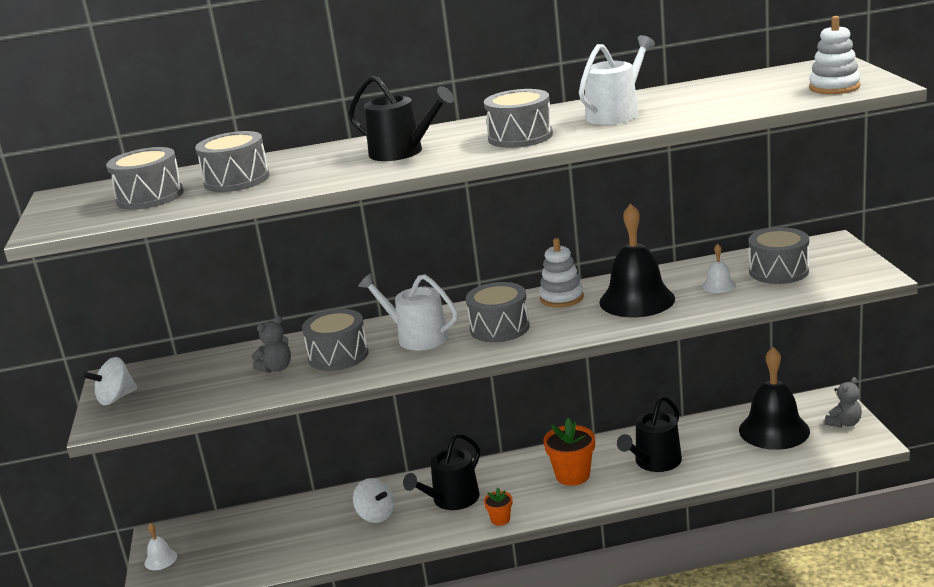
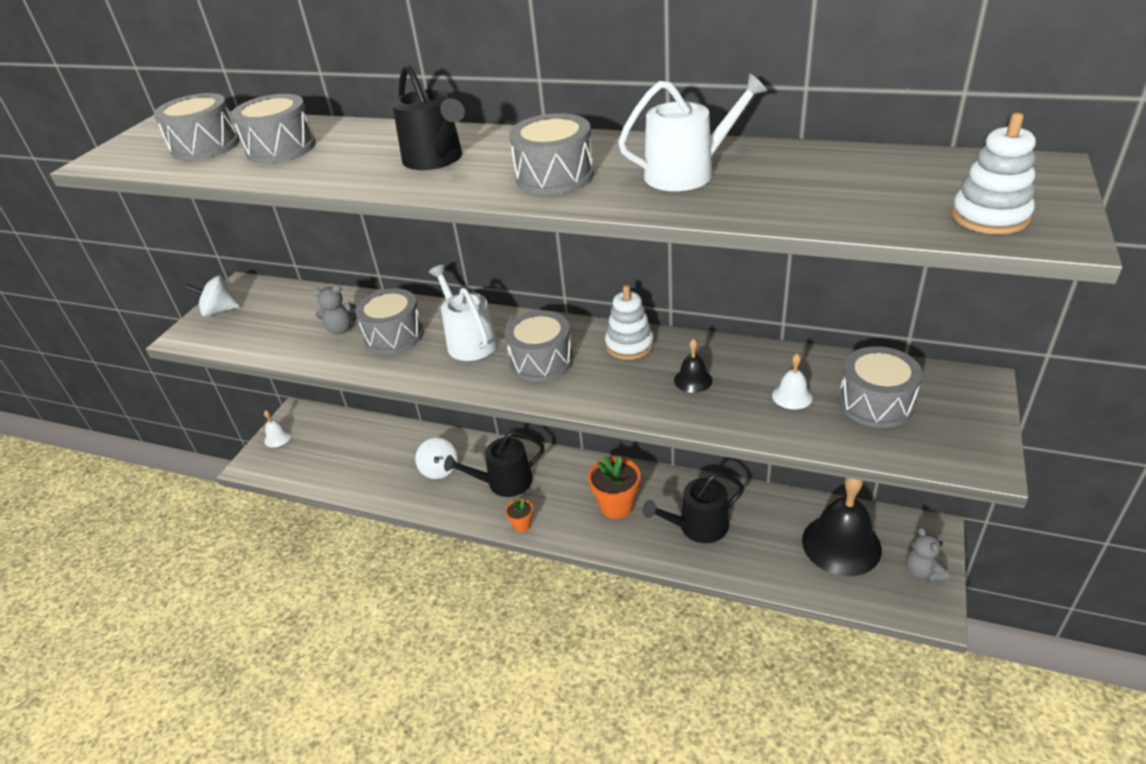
camera: 30 degrees right, 15 degrees up
(637, 300) = (693, 380): black bell -> black bell, size x0.44
(844, 423) = (922, 571): grey teddy bear -> grey teddy bear turned 90 degrees clockwise

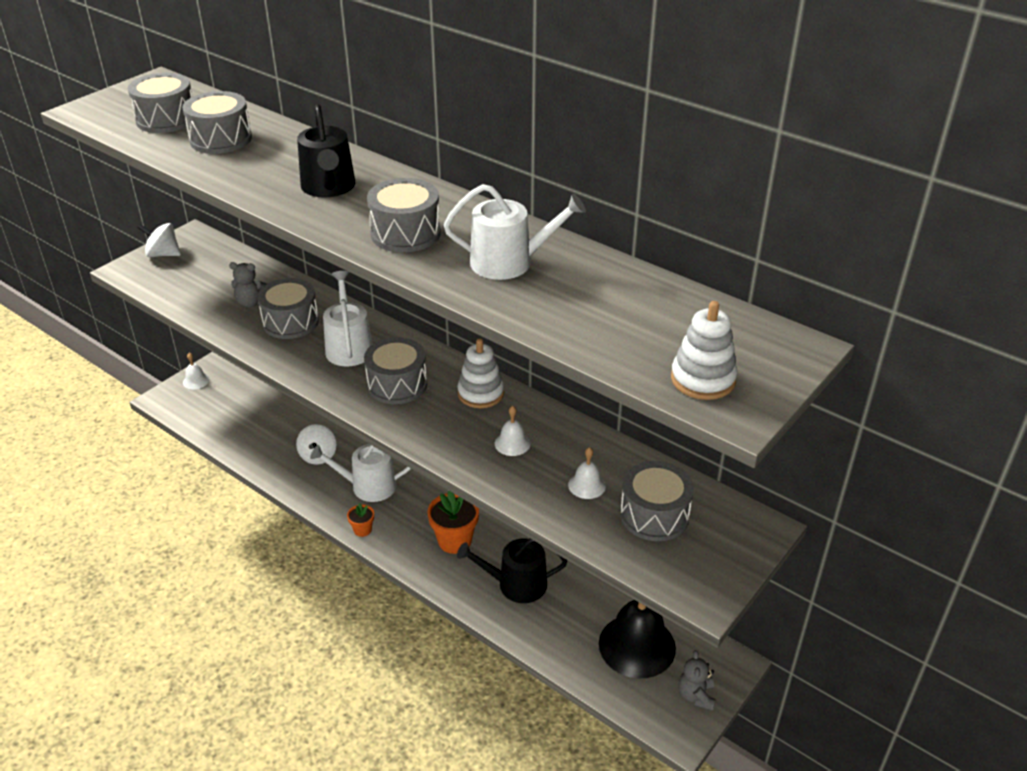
camera: 15 degrees right, 0 degrees up
(504, 482) = (367, 486): black watering can -> white watering can
(693, 380) = (512, 443): black bell -> white bell

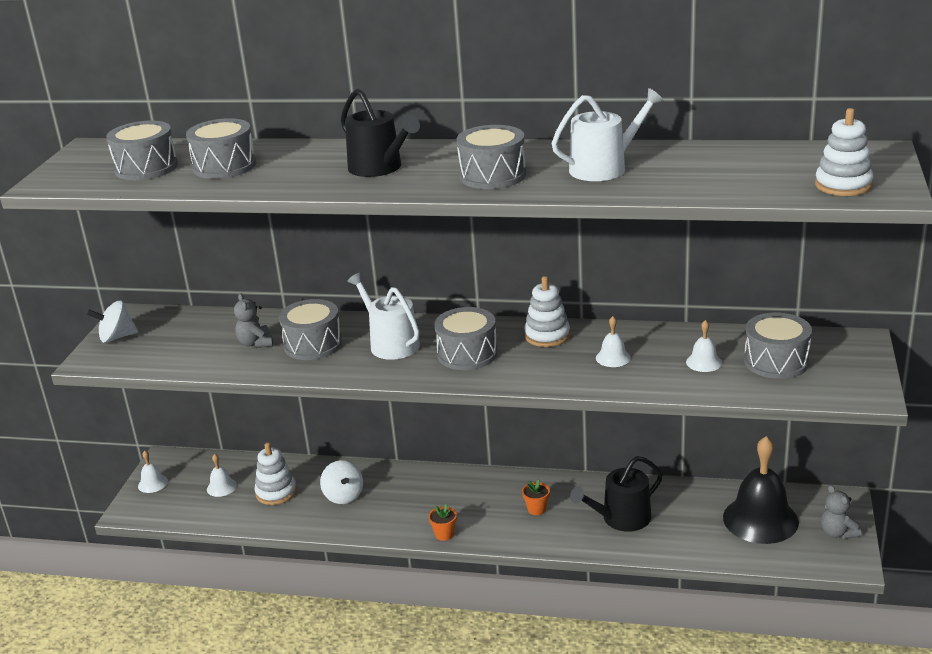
camera: 25 degrees left, 10 degrees down
(239, 406) = (221, 487): none -> white bell
(251, 302) = (255, 343): grey teddy bear -> grey teddy bear turned 90 degrees clockwise
(273, 429) = (276, 492): none -> white stacking toy
(367, 486) = (415, 500): white watering can -> none
(454, 541) = (536, 509): orange flower pot -> orange flower pot, size x0.54

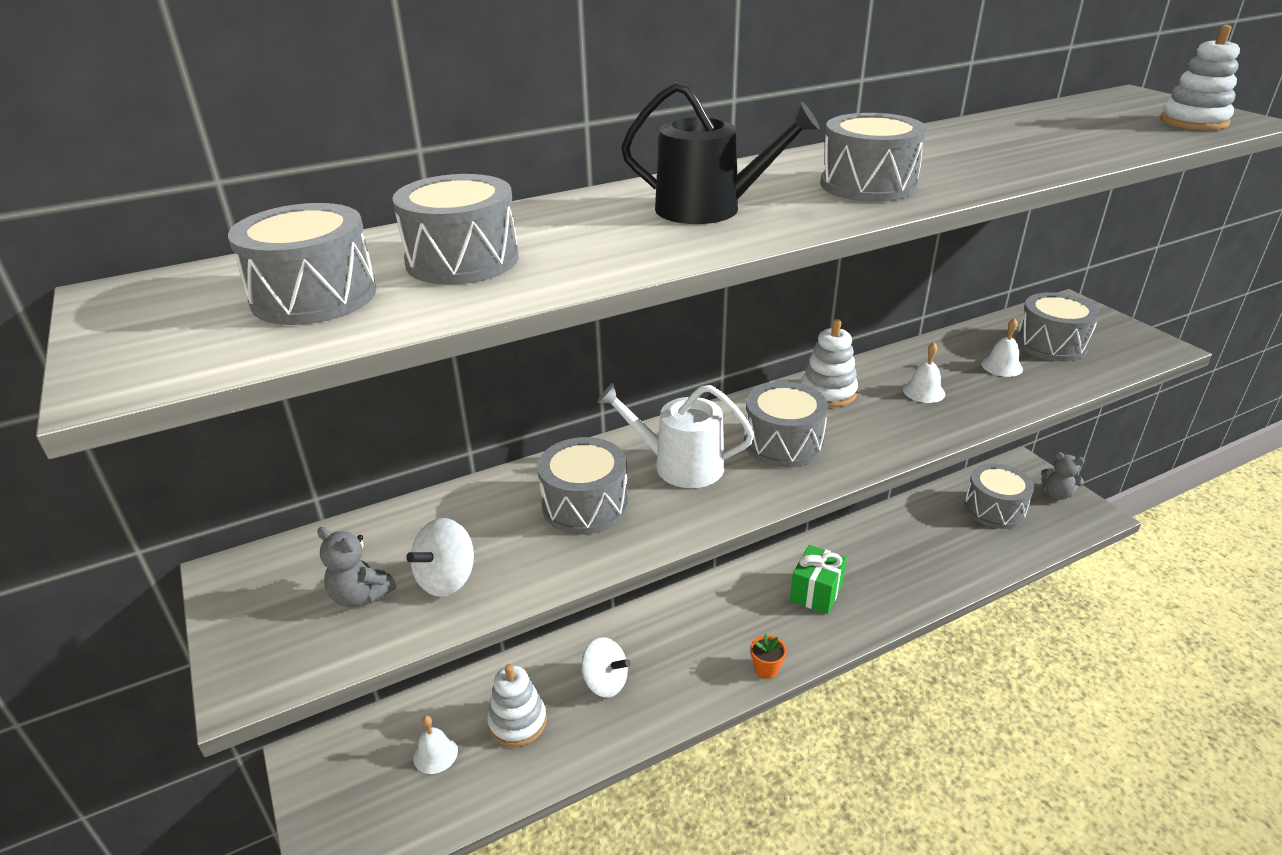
camera: 40 degrees left, 5 degrees up
(116, 337) = (254, 619): white spinning top -> white spinning top (447, 579)
(153, 483) = (325, 803): white bell -> none
(255, 343) = (502, 536): grey teddy bear -> grey teddy bear (360, 595)
(536, 509) = (816, 592): orange flower pot -> green gift
(604, 168) = (960, 152): white watering can -> none
(621, 519) = (896, 564): black watering can -> none
(760, 519) = (994, 509): black bell -> grey drum

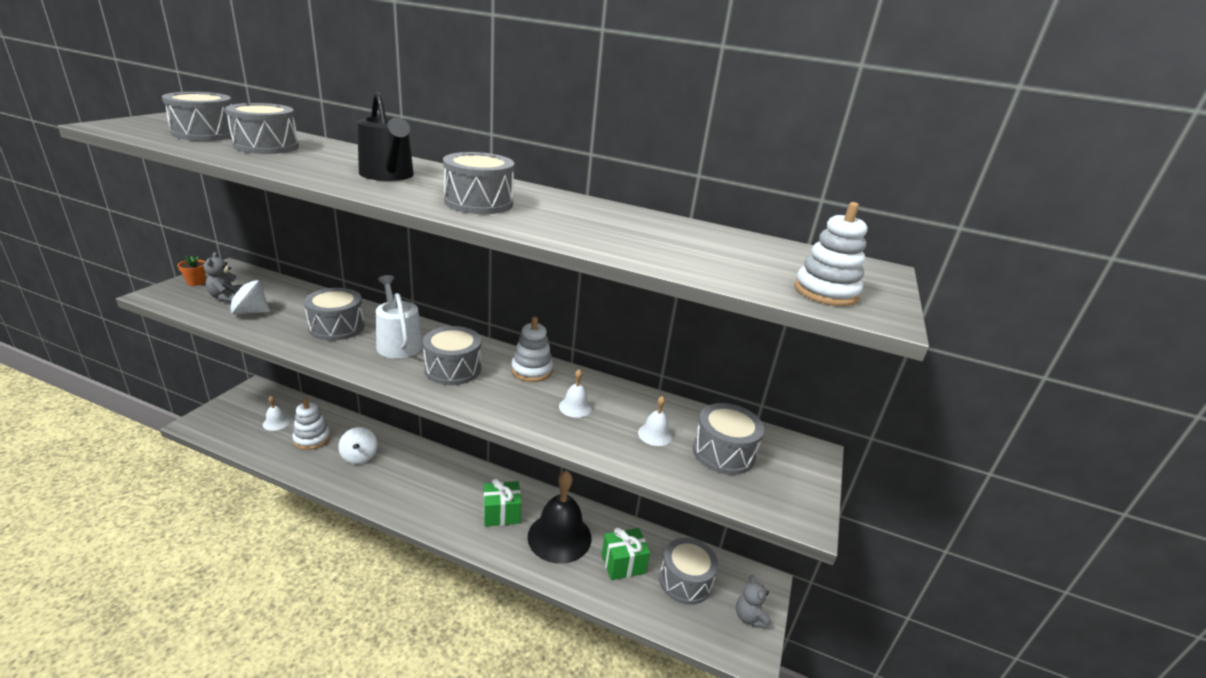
camera: 45 degrees right, 5 degrees down
(766, 669) = (413, 516): orange flower pot -> orange flower pot (196, 282)
(883, 564) = (559, 537): none -> black bell
(949, 537) = (623, 564): none -> green gift

